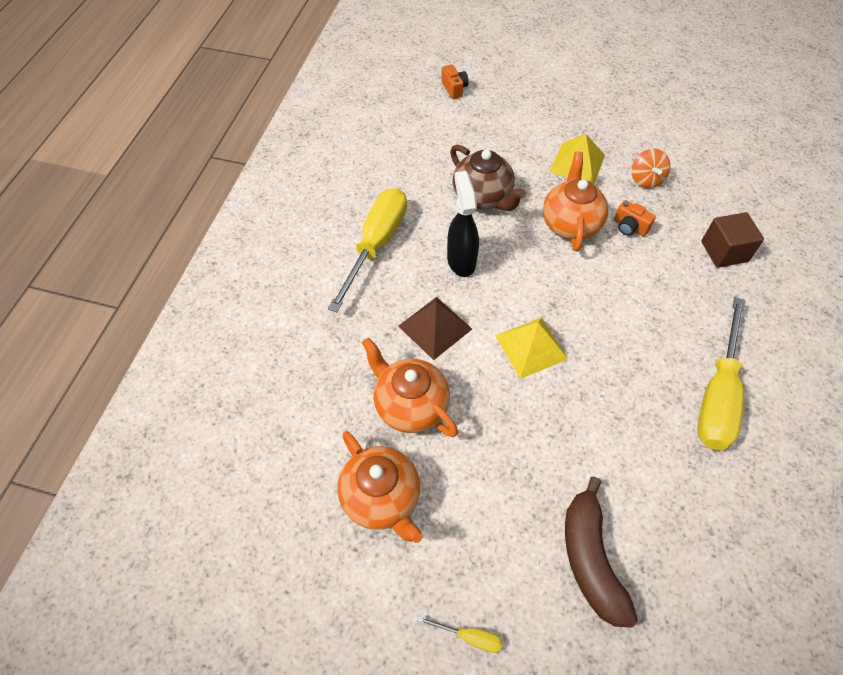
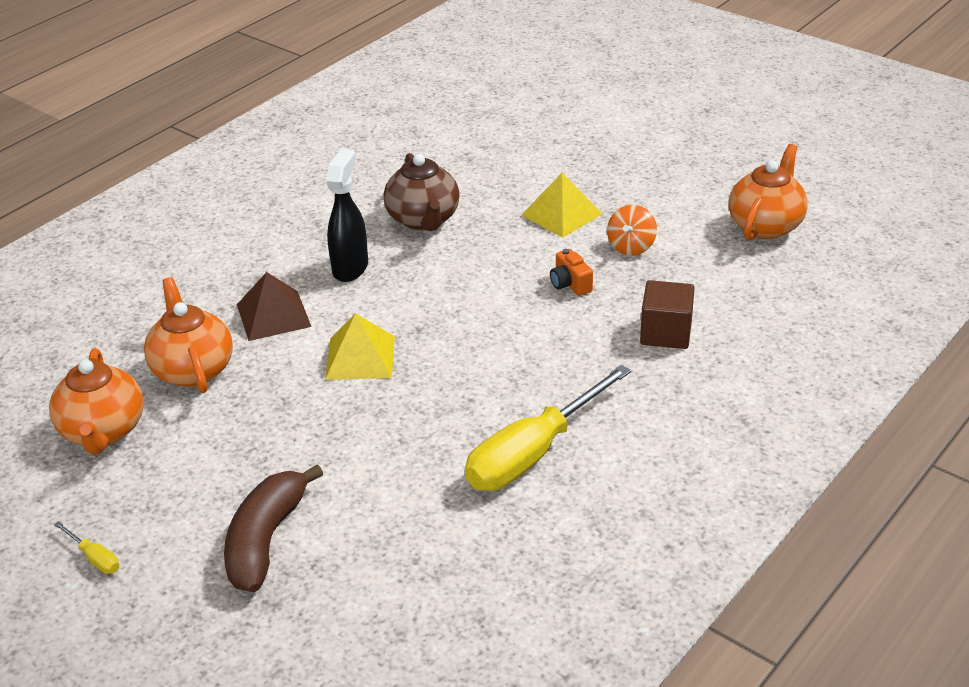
camera: 25 degrees right, 20 degrees down
(376, 244) = (273, 233): yellow screwdriver -> none
(454, 89) = (478, 118): orange camera -> none
(570, 224) = (502, 265): orange teapot -> orange teapot (765, 225)

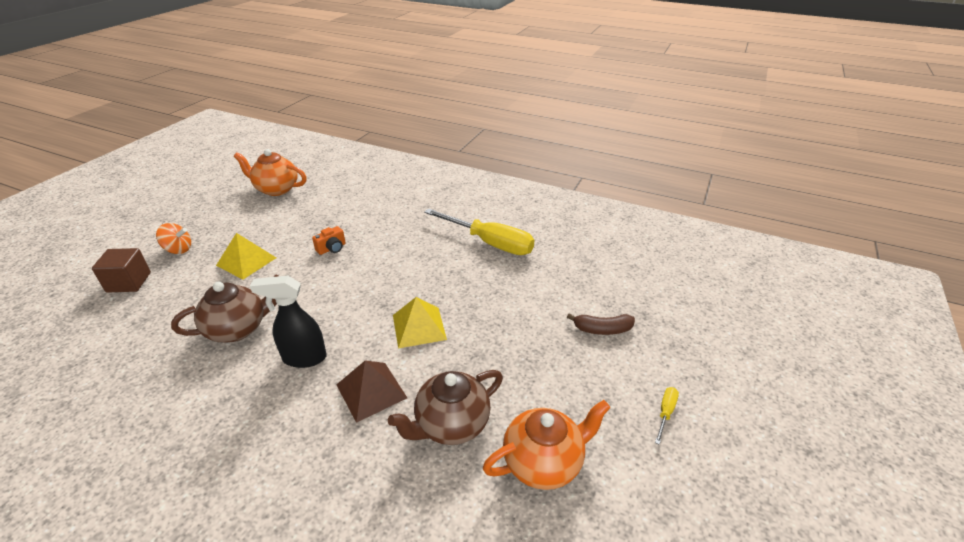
camera: 105 degrees left, 0 degrees up
(193, 370) = (451, 424): orange teapot -> brown teapot
(266, 540) = (602, 329): brown banana -> brown banana, size x0.63
(631, 247) = (292, 230): orange spinning top -> orange spinning top (178, 249)
(666, 333) = (379, 212): brown cube -> brown cube (129, 282)

